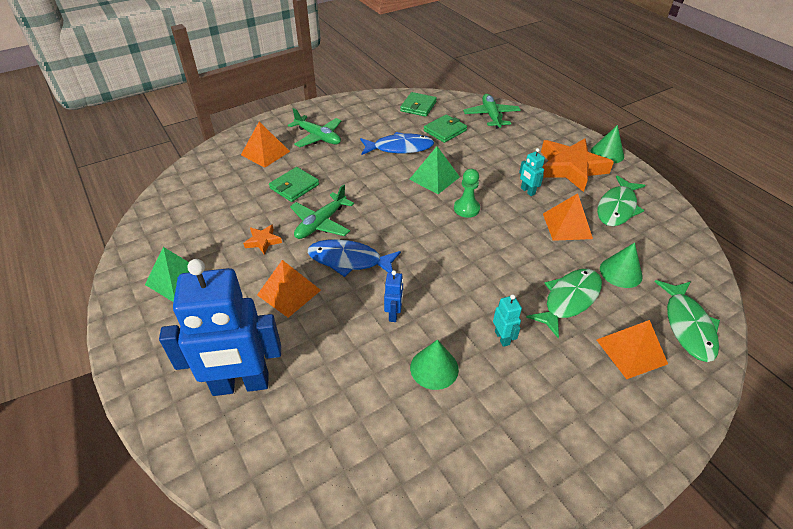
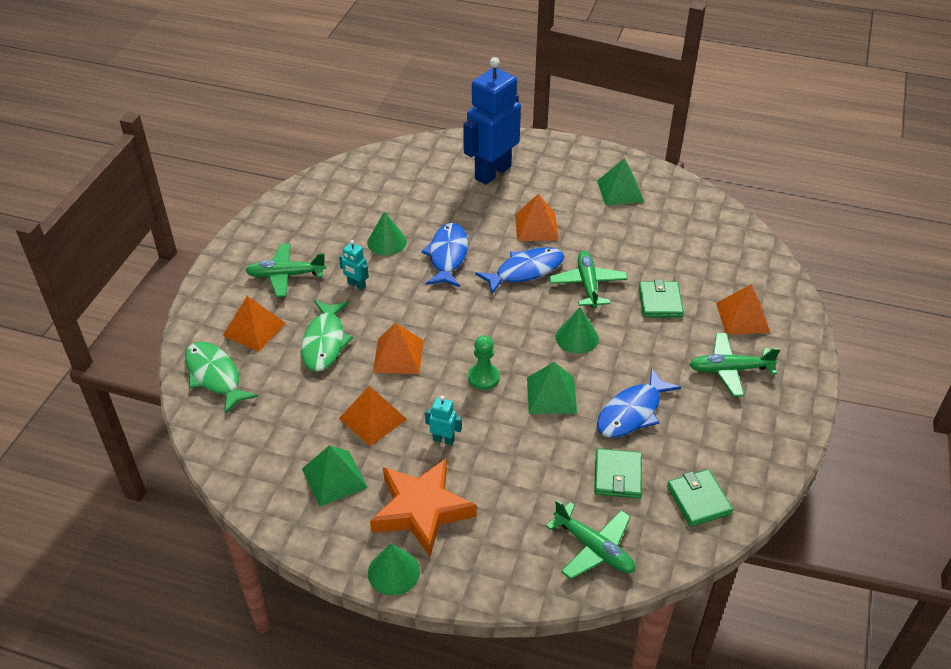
camera: 140 degrees right, 0 degrees up
(263, 241) = (608, 245): orange star -> none
(394, 314) = (447, 256): blue robot -> blue fish
(515, 255) = (398, 356): none -> orange pyramid
(568, 396) = (285, 275): none -> green plane
(617, 208) = (334, 478): green fish -> green pyramid
(621, 272) = (293, 395): green cone -> green cone (577, 337)

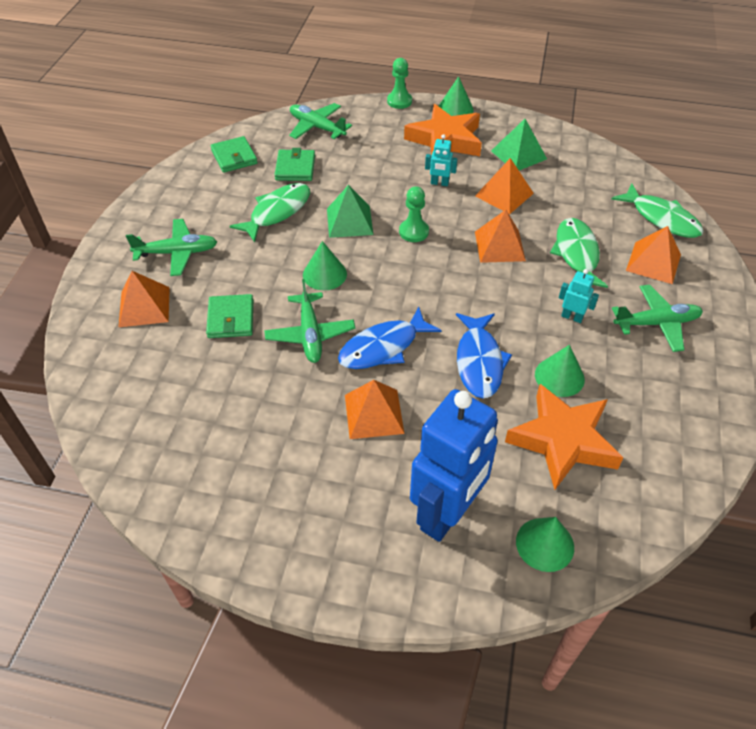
camera: 175 degrees right, 5 degrees up
(401, 204) = (563, 440): none -> orange star
(434, 156) = (545, 544): none -> green cone
(473, 596) = (399, 101): none -> green pawn
(620, 191) = (254, 489): green pyramid -> none
(632, 412) = (277, 212): blue fish -> green fish

